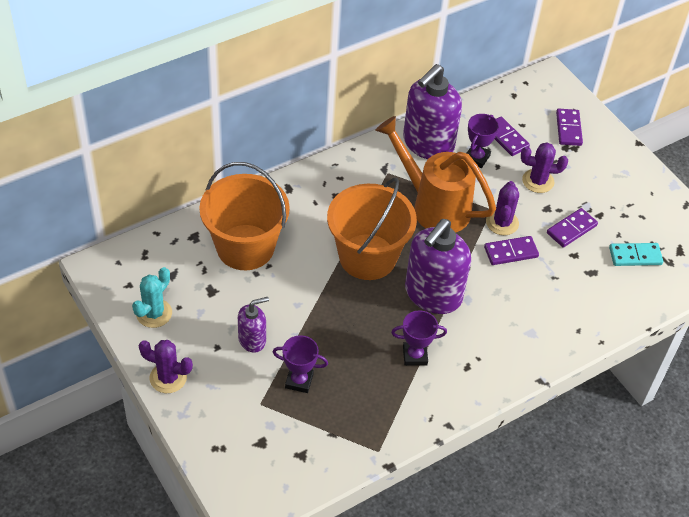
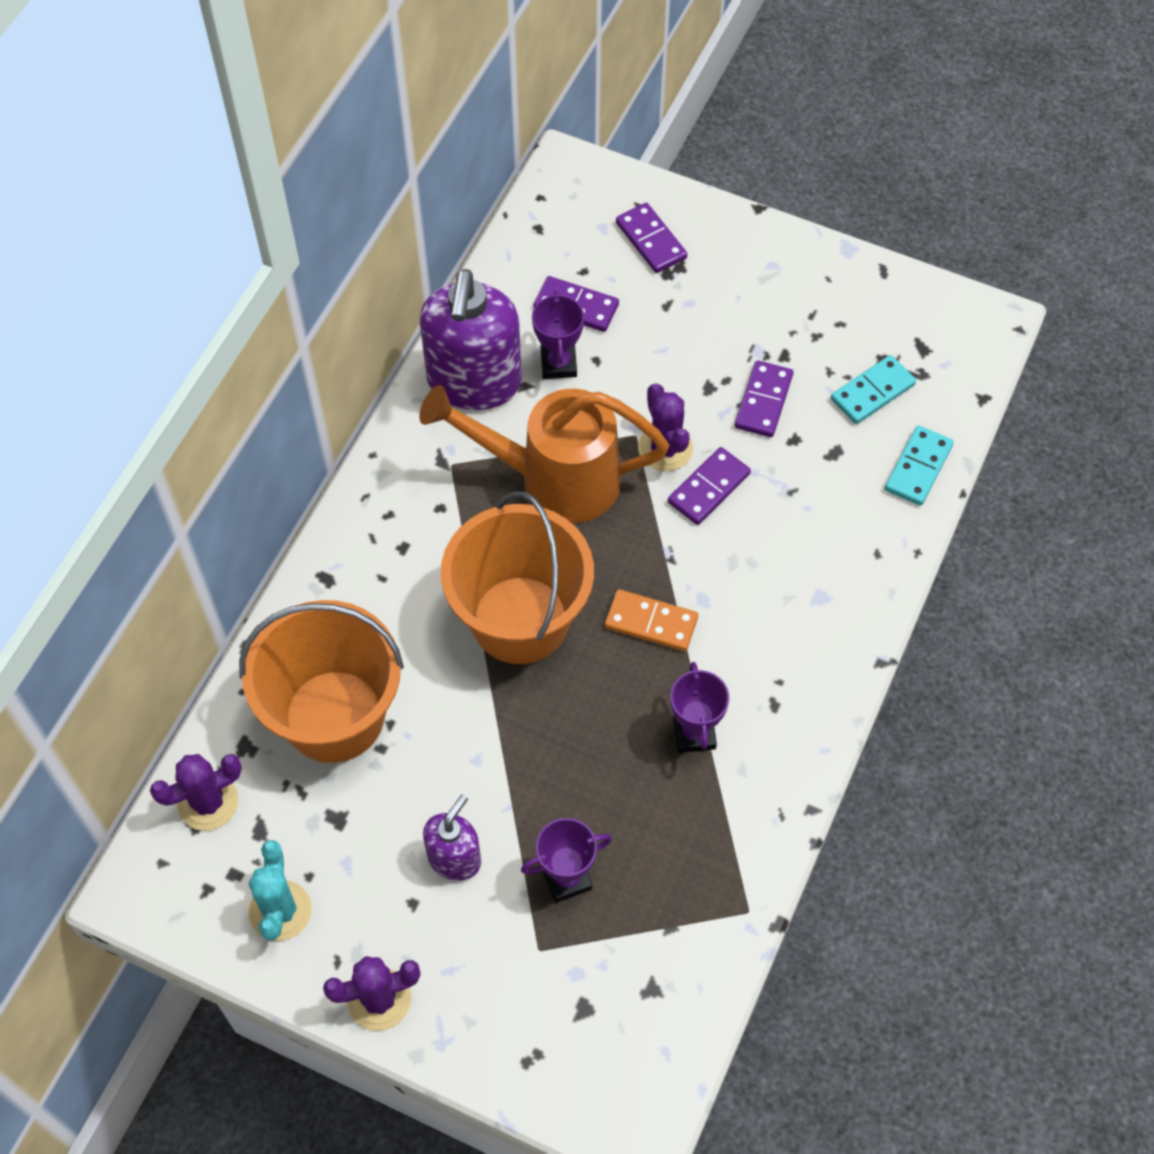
camera: 30 degrees left, 10 degrees up
(415, 356) = (694, 733): purple trophy -> purple trophy turned 60 degrees counterclockwise
(432, 294) = (651, 622): purple soap dispenser -> orange domino
(538, 181) = (667, 351): purple cactus -> purple cactus (208, 802)
(633, 303) = (918, 467): none -> turquoise domino

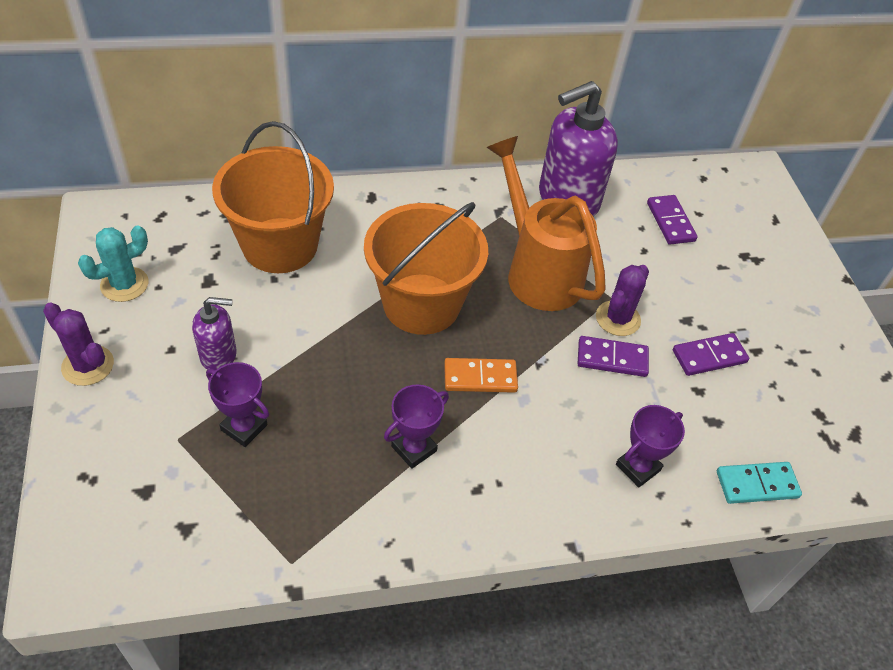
camera: 50 degrees right, 10 degrees down
(208, 802) = (179, 216): purple cactus -> none
(558, 364) = (621, 233): purple trophy -> purple trophy (638, 467)
(651, 240) = (758, 235): purple domino -> none
(651, 622) = (480, 377): orange domino -> orange domino turned 75 degrees counterclockwise
(872, 392) = (786, 420): turquoise domino -> none

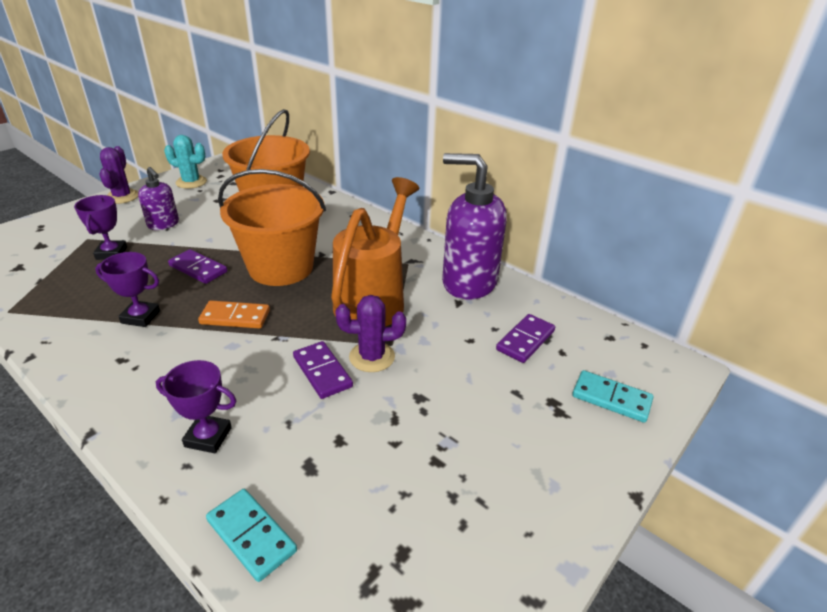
camera: 55 degrees right, 15 degrees down
(480, 377) = (235, 317): orange domino -> orange domino turned 45 degrees counterclockwise
(709, 356) = (390, 430): purple domino -> purple domino (198, 269)
(763, 226) = (611, 398): none -> turquoise domino

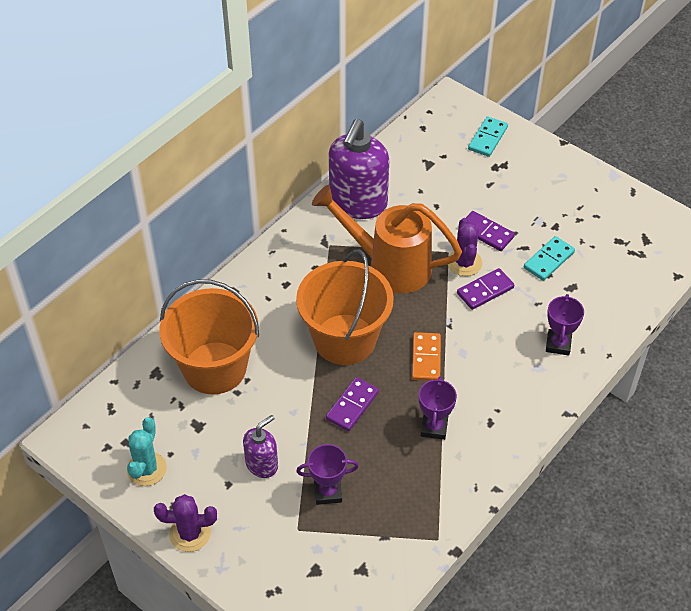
camera: 90 degrees left, 15 degrees up
(251, 535) = (623, 306): turquoise domino -> turquoise domino (548, 260)
(525, 340) = (433, 174): purple domino -> purple domino (486, 233)

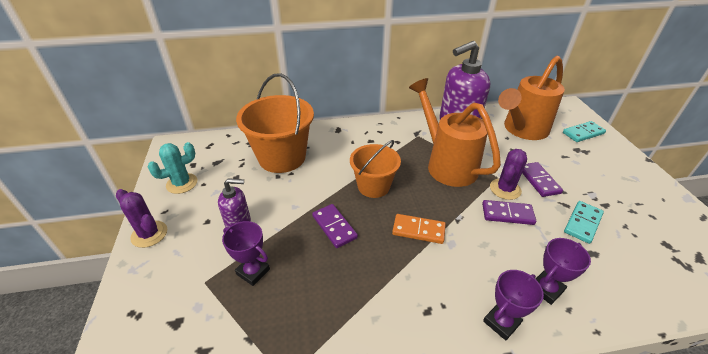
camera: 40 degrees right, 10 degrees down
(344, 339) = (373, 186): orange bucket -> orange bucket, size x0.63
(352, 406) = (334, 227): purple domino -> purple domino turned 75 degrees clockwise
(426, 358) = (418, 230): orange domino -> orange domino turned 60 degrees clockwise
(427, 170) = (522, 130): none -> orange watering can
(434, 428) = (376, 282): purple trophy -> purple trophy (501, 322)
(548, 260) = (582, 223): turquoise domino -> turquoise domino turned 45 degrees counterclockwise

